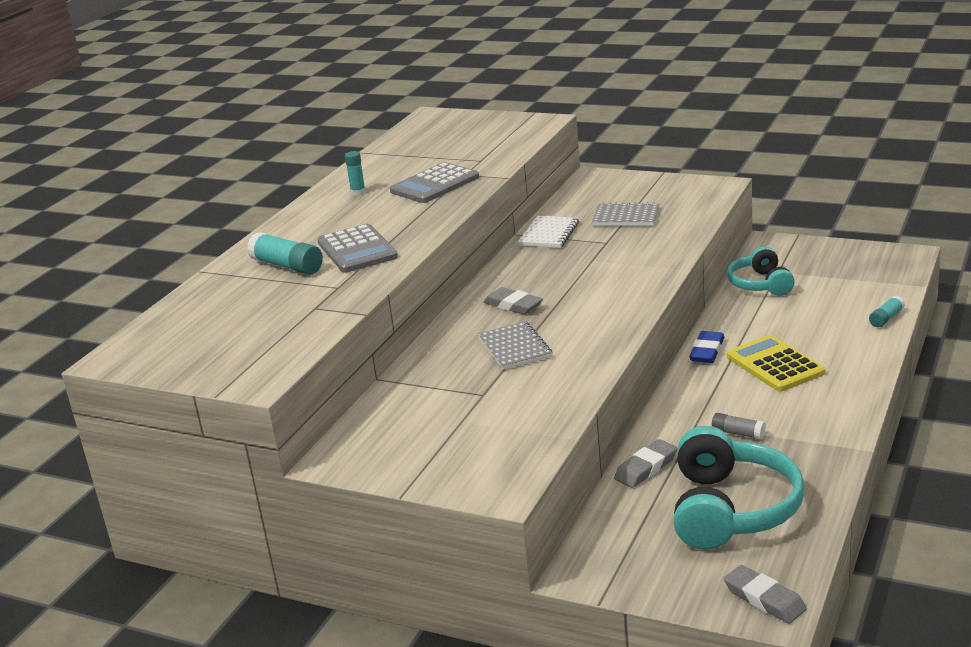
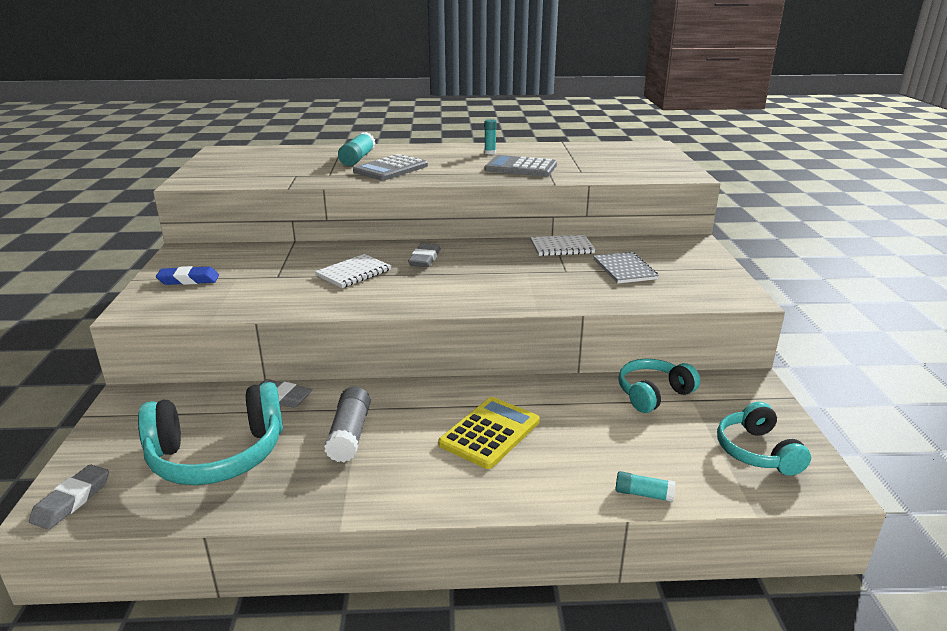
camera: 60 degrees right, 0 degrees up
(515, 348) = (354, 273): grey notebook -> white notebook
(707, 351) = (495, 389): blue eraser -> blue eraser (188, 280)
(738, 433) = (349, 435): grey glue stick -> grey glue stick, size x1.70
(858, 266) = (757, 452): none -> turquoise headphones

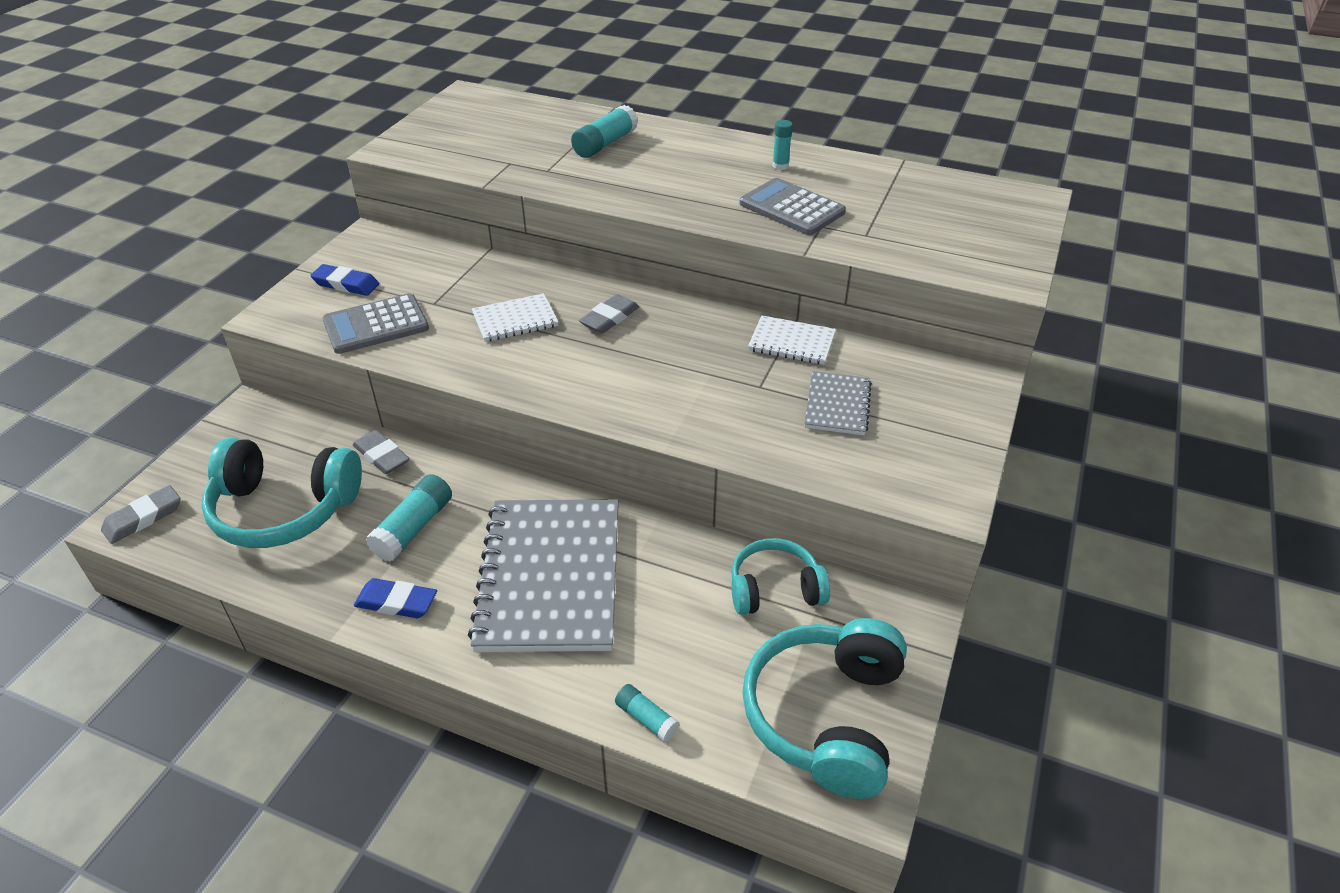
camera: 25 degrees right, 15 degrees up
(349, 435) = (413, 528): grey glue stick -> turquoise glue stick
(378, 486) = (396, 602): none -> blue eraser
(391, 169) = (627, 174): grey calculator -> grey calculator (376, 325)
(490, 433) = (550, 577): yellow calculator -> grey notebook
(757, 452) = (825, 716): turquoise headphones -> turquoise headphones, size x1.63

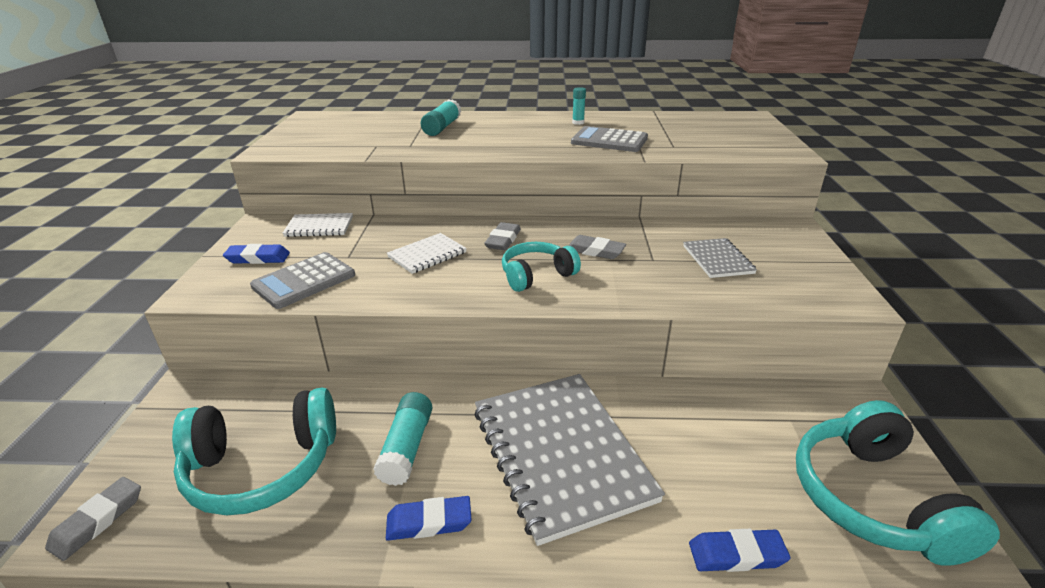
camera: 20 degrees left, 10 degrees down
(381, 456) = (341, 394): grey eraser -> grey eraser (595, 251)
(646, 718) = (737, 555): turquoise glue stick -> blue eraser
(775, 589) = (746, 409): turquoise headphones -> turquoise headphones (536, 275)
(791, 342) = (649, 230): white notebook -> white notebook (319, 227)

